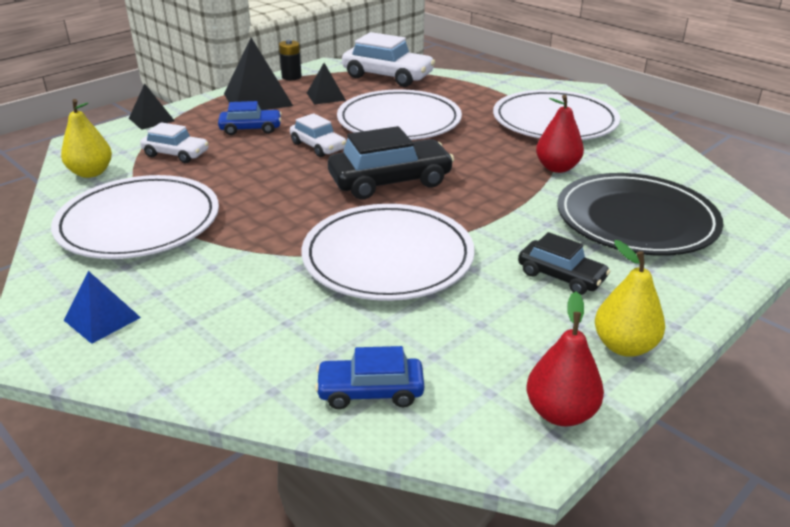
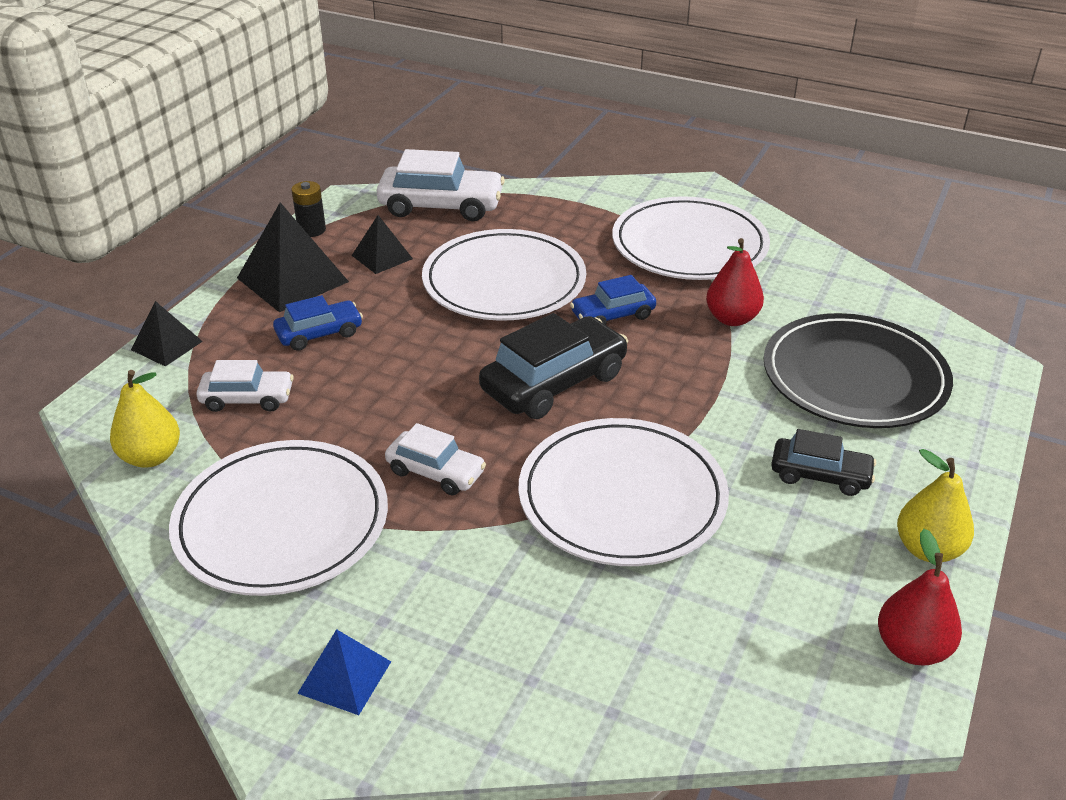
camera: 20 degrees left, 5 degrees up
(318, 146) = (429, 345): white car -> white car (436, 472)
(370, 391) = (715, 681): blue car -> blue car (613, 315)

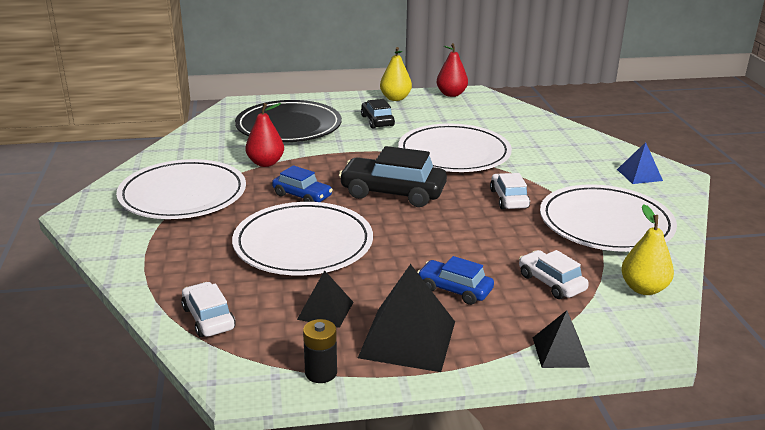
camera: 125 degrees left, 10 degrees down
(441, 206) = (208, 318): white car -> white car, size x0.59

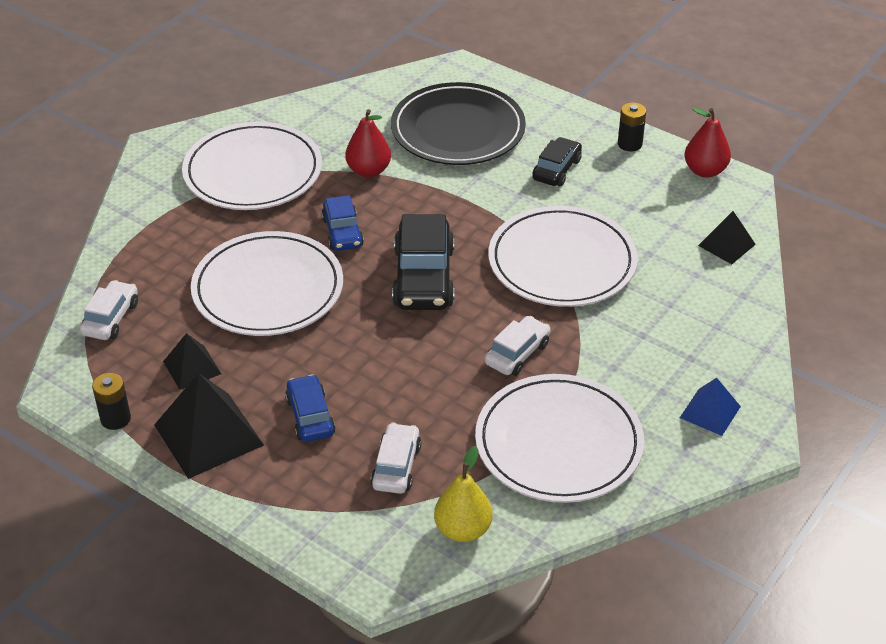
camera: 45 degrees right, 15 degrees up
(393, 193) = (424, 277): black car -> black car turned 150 degrees counterclockwise
(395, 98) = (629, 144): yellow pear -> black battery
(560, 352) = (294, 529): black pyramid -> black pyramid (727, 245)

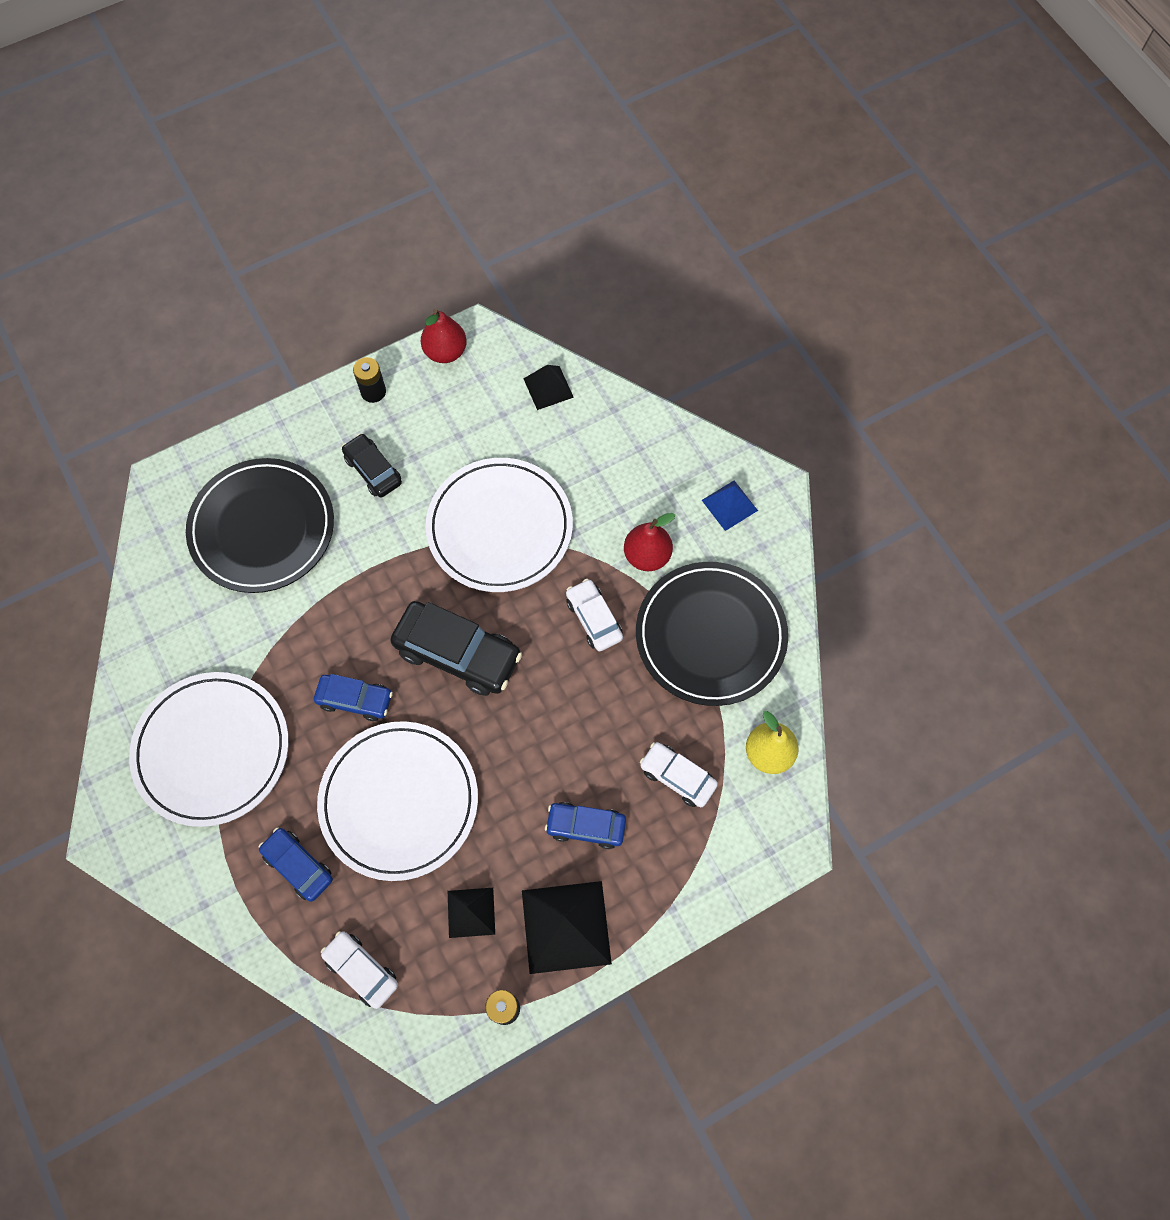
camera: 65 degrees left, 25 degrees up
(181, 251) = (298, 866): none -> blue car
(368, 171) = (276, 637): red pear -> red pear (647, 556)
(558, 443) = (710, 635): white plate -> black plate

